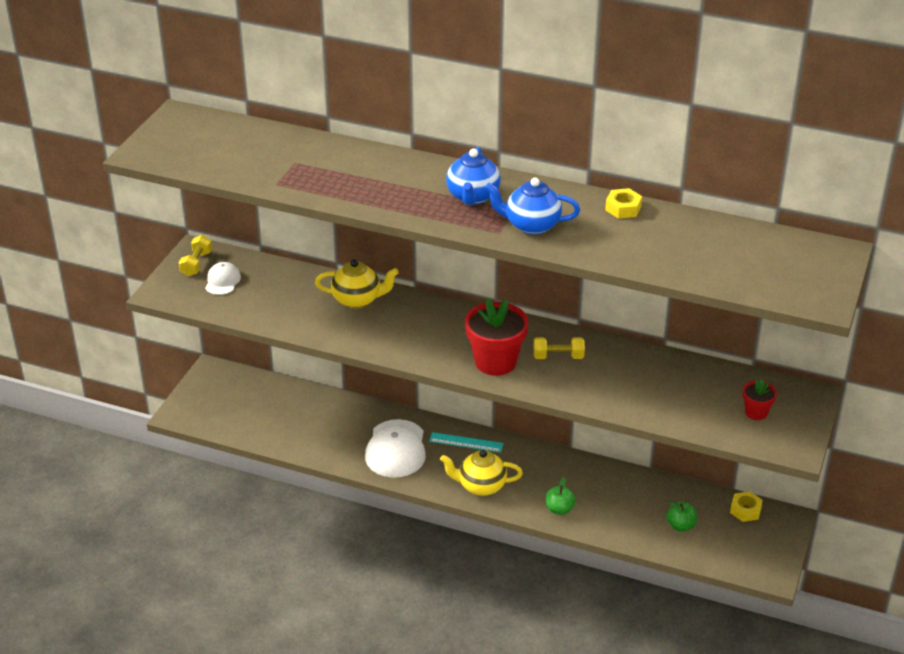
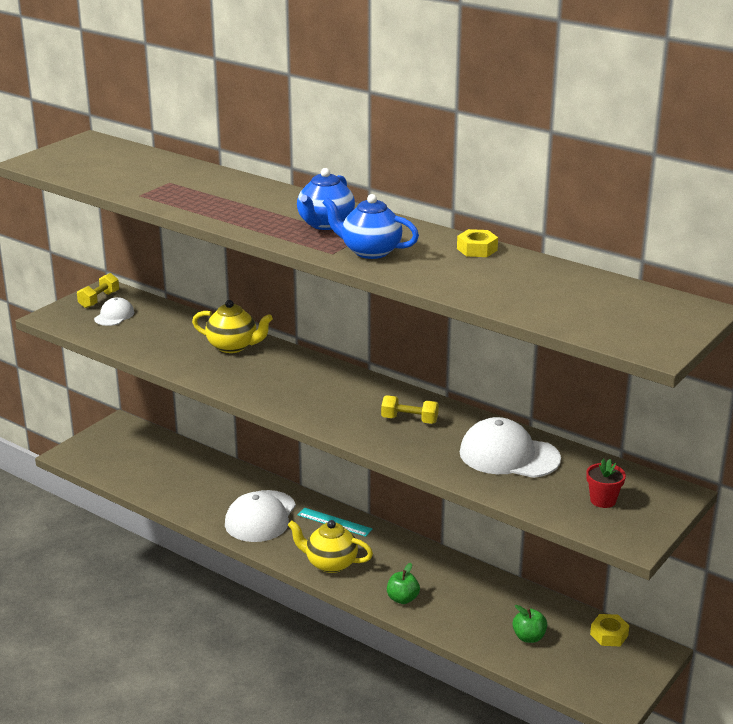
camera: 15 degrees right, 10 degrees down
(495, 362) = (341, 415): red flower pot -> none
(660, 380) = (509, 455): none -> white cap

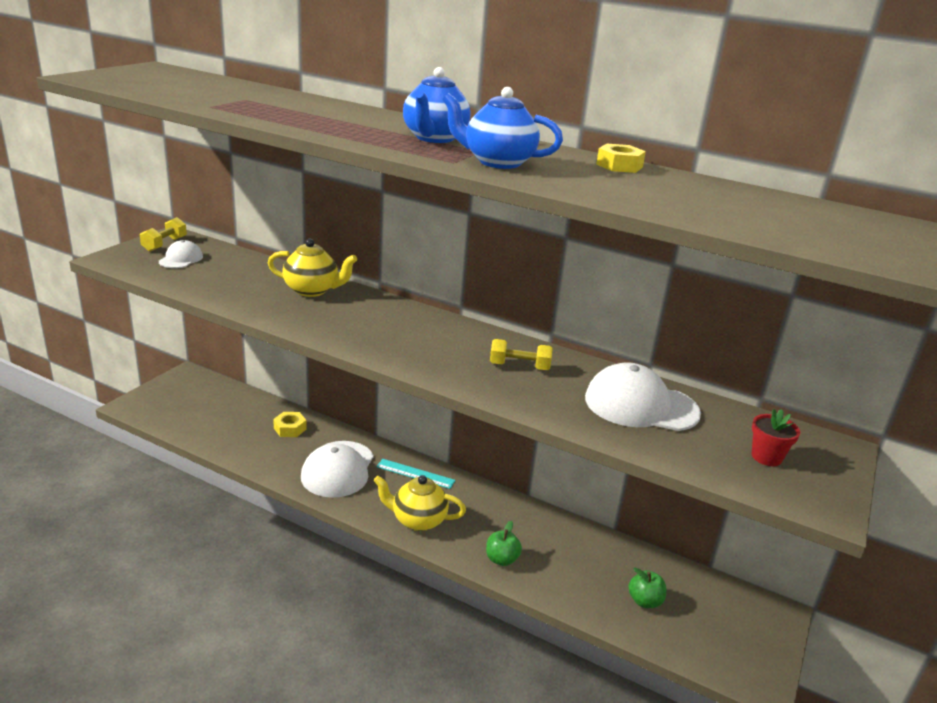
camera: 10 degrees left, 0 degrees up
(609, 635) = (725, 594): yellow nut -> yellow nut (290, 428)

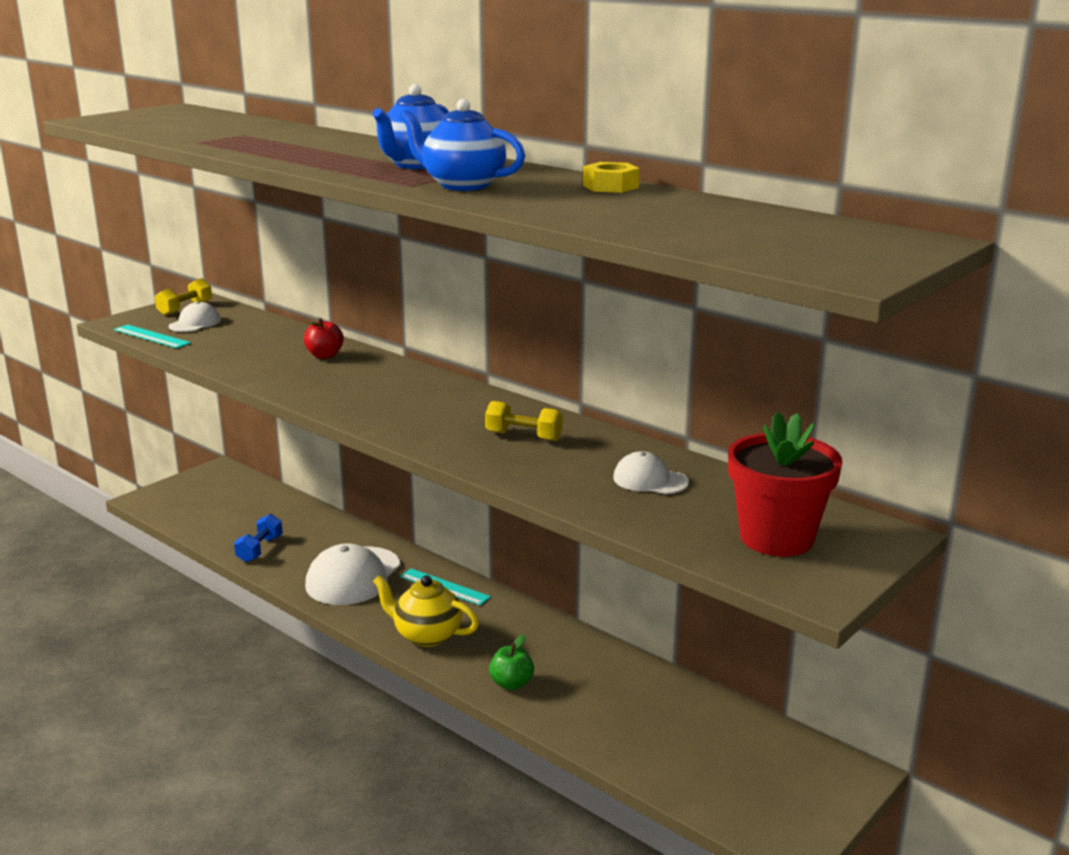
camera: 15 degrees right, 5 degrees down
(147, 273) = (152, 336): none -> turquoise ruler
(250, 448) = (260, 549): none -> blue dumbbell
(290, 428) = (314, 531): yellow nut -> none
(312, 290) = (325, 355): yellow teapot -> red apple
(641, 405) = (650, 480): white cap -> white cap, size x0.54
(644, 601) = (676, 743): green apple -> none
(766, 457) = (776, 538): red flower pot -> red flower pot, size x1.94

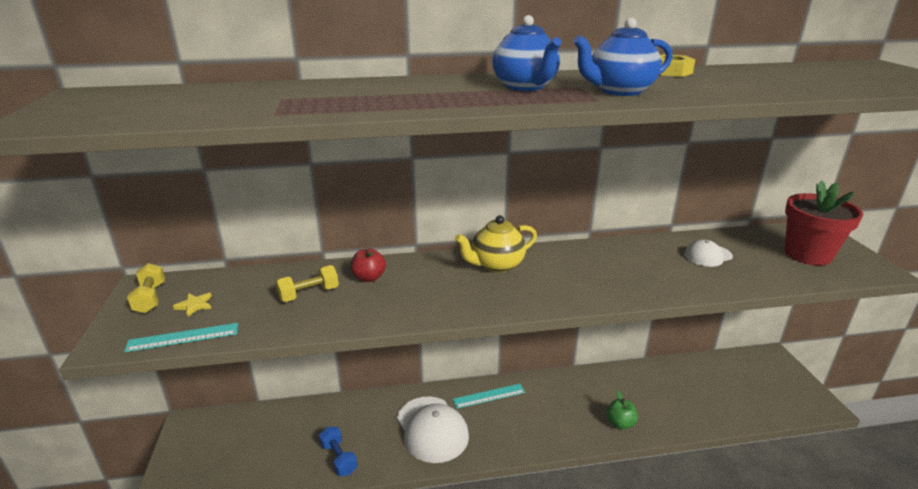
camera: 50 degrees left, 5 degrees up
(195, 323) = (194, 305): white cap -> yellow star
(426, 635) = (537, 431): yellow teapot -> yellow teapot (496, 265)
(524, 436) = (607, 265): yellow dumbbell -> yellow dumbbell (309, 294)

